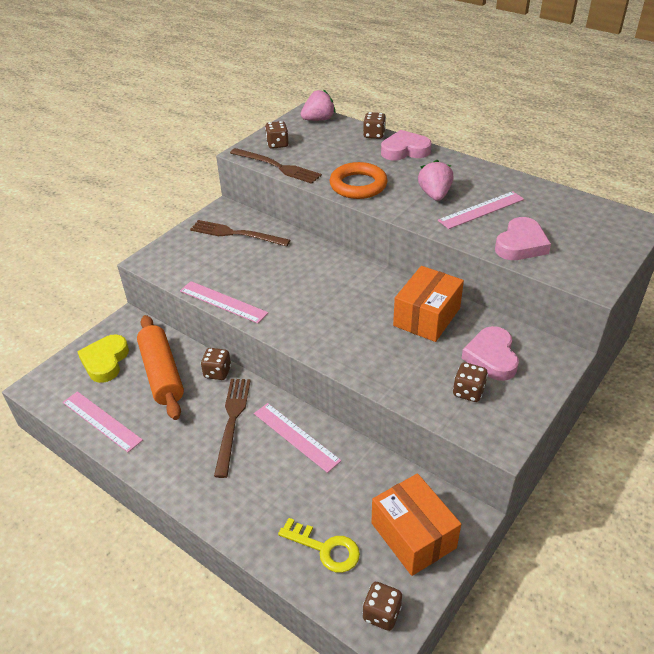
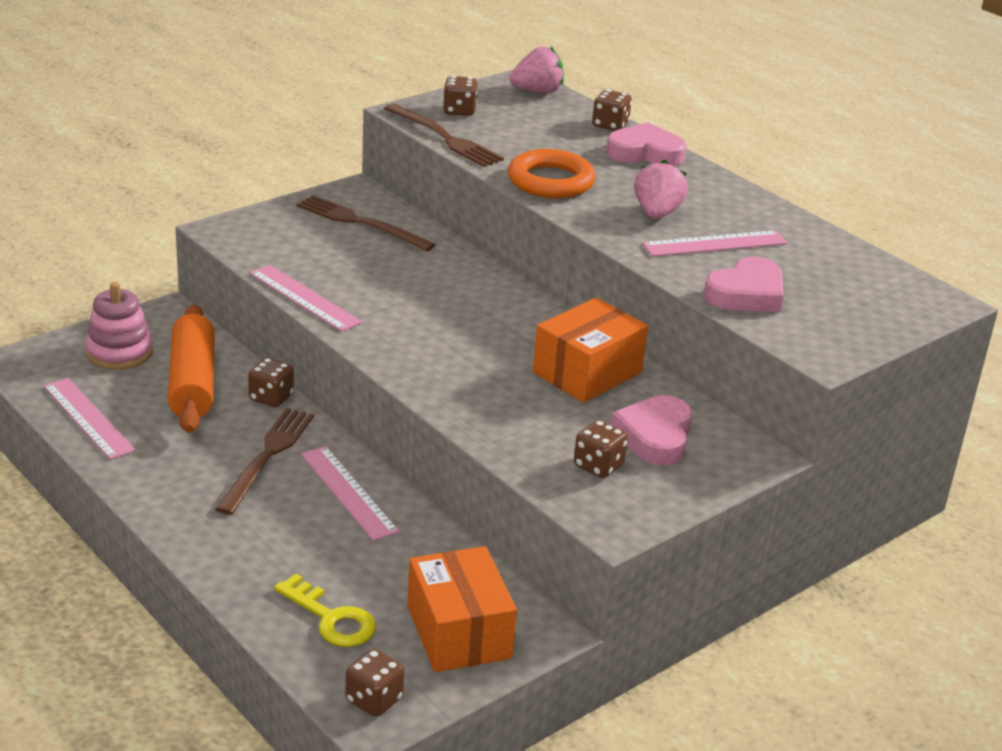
camera: 10 degrees right, 10 degrees down
(105, 361) = (119, 353): yellow heart -> pink stacking toy

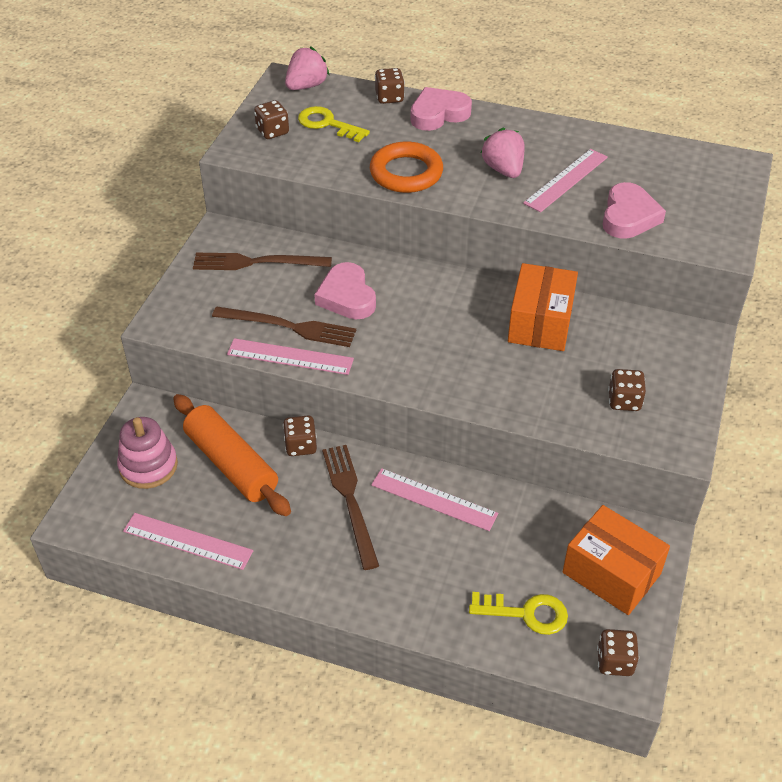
camera: 30 degrees left, 15 degrees up
(445, 138) = (290, 164): brown fork -> brown fork (289, 327)
(520, 123) = (327, 124): none -> yellow key
(655, 436) = (631, 355): pink heart -> pink heart (347, 296)

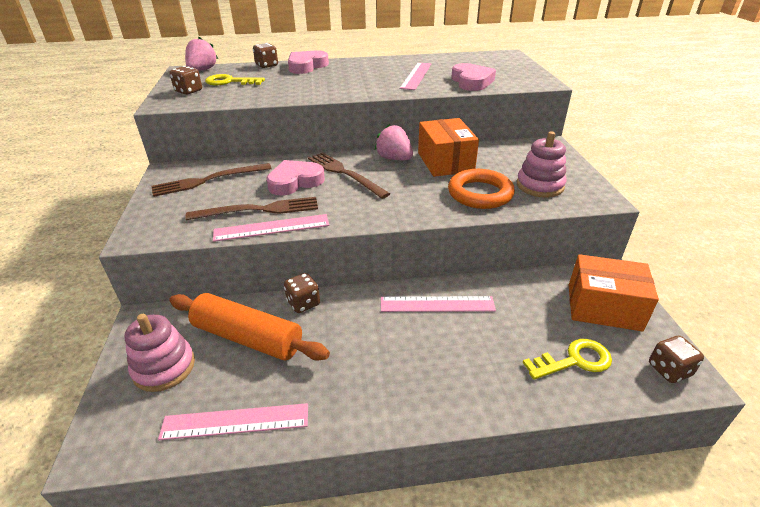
camera: 25 degrees left, 10 degrees down
(347, 296) = (295, 182): pink heart -> pink heart turned 105 degrees clockwise
(350, 501) = (371, 329): brown fork -> brown fork (345, 173)
(406, 173) = (306, 91): orange ring -> orange ring (480, 194)
(503, 169) = (372, 79): pink strawberry -> pink strawberry (394, 159)
(624, 401) = (540, 186): brown dice -> pink stacking toy

